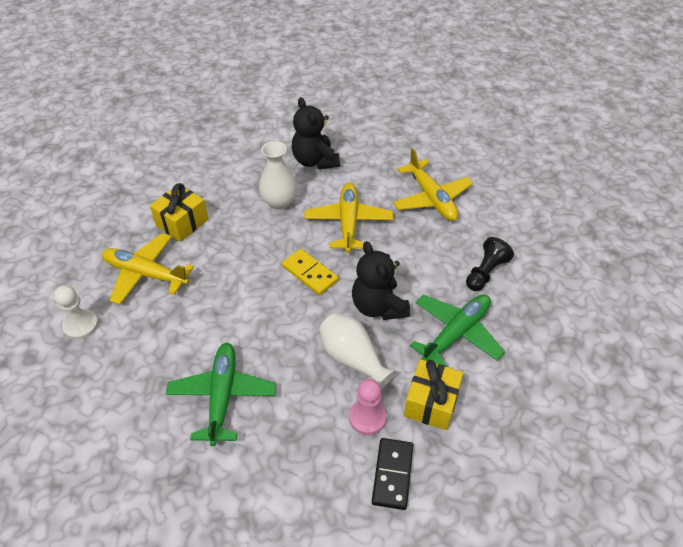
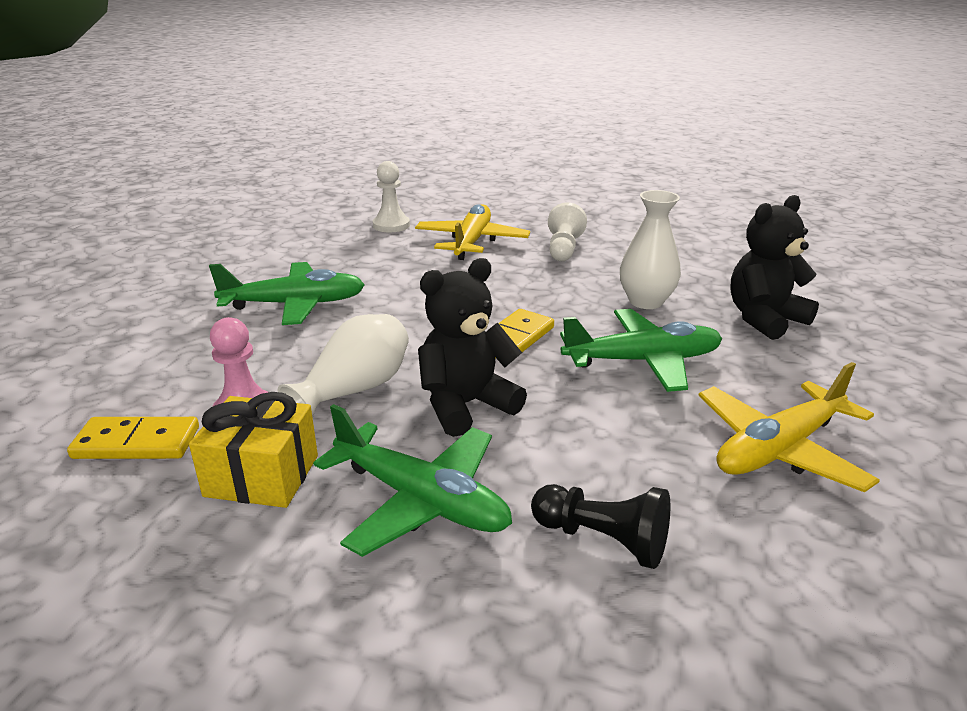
camera: 80 degrees right, 20 degrees down
(182, 223) = (563, 249): yellow gift -> white pawn
(348, 222) = (643, 361): yellow plane -> green plane
(392, 474) = (137, 442): black domino -> yellow domino

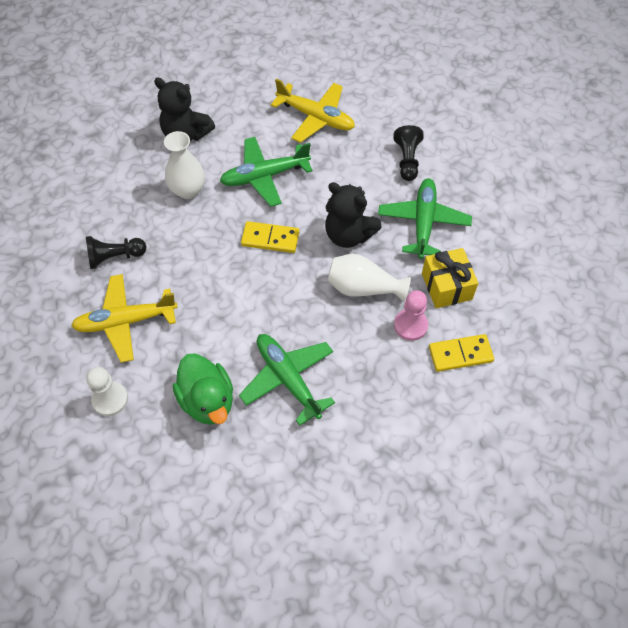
camera: 115 degrees left, 30 degrees up
(137, 442) = (460, 354): yellow domino -> yellow domino turned 75 degrees counterclockwise
(330, 261) = (207, 401): none -> green duck
(563, 249) = (115, 257): white pawn -> black pawn
(643, 361) = (264, 176): green plane -> green plane turned 75 degrees counterclockwise

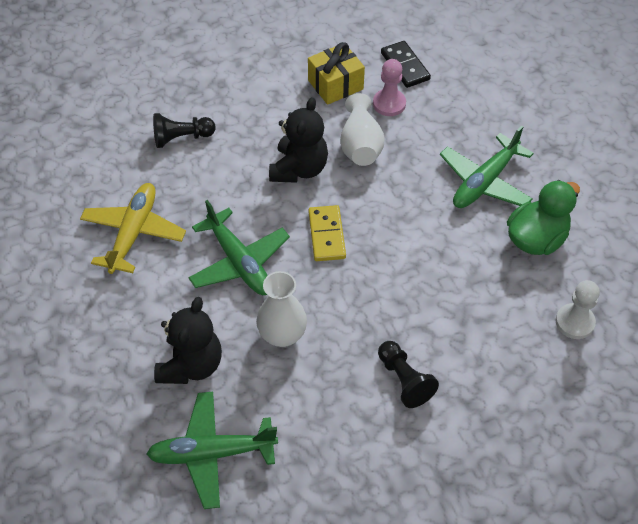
camera: 105 degrees left, 5 degrees down
(125, 321) = (482, 339): yellow plane -> none
(423, 222) = (263, 112): green plane -> green plane (211, 453)
(460, 354) = (405, 66): yellow domino -> black domino

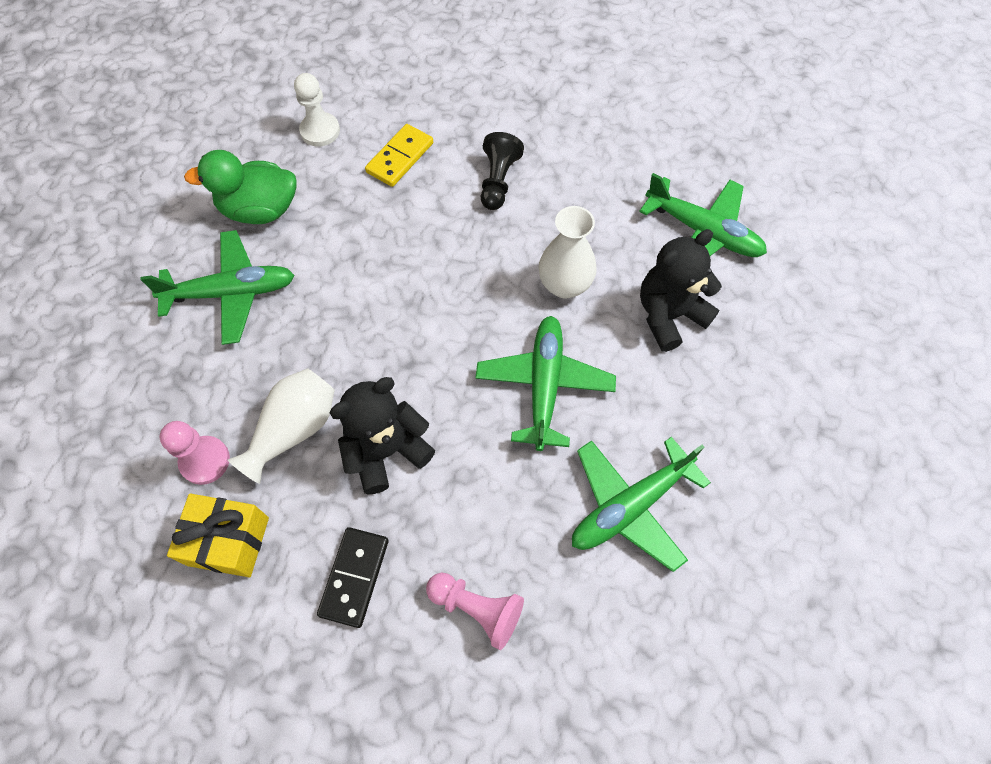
camera: 140 degrees left, 10 degrees up
(133, 233) = (630, 506): yellow plane -> green plane
(181, 138) = (477, 609): black pawn -> pink pawn
(327, 235) = (434, 350): yellow domino -> yellow domino (400, 157)
(405, 66) = (125, 501): black domino -> black domino (354, 577)

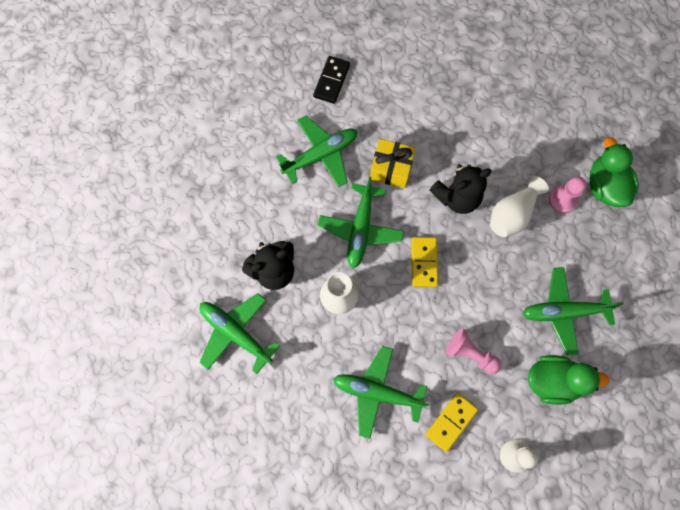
camera: 175 degrees left, 10 degrees up
(125, 491) = (605, 186): none -> green duck
(228, 541) = (542, 155): yellow gift -> yellow gift (391, 169)
(354, 577) = (473, 131): black domino -> black domino (331, 81)
(440, 344) = (424, 262): none -> yellow domino
(477, 609) = (408, 111): pink pawn -> pink pawn (470, 353)
(498, 181) = (377, 392): black pawn -> green plane

